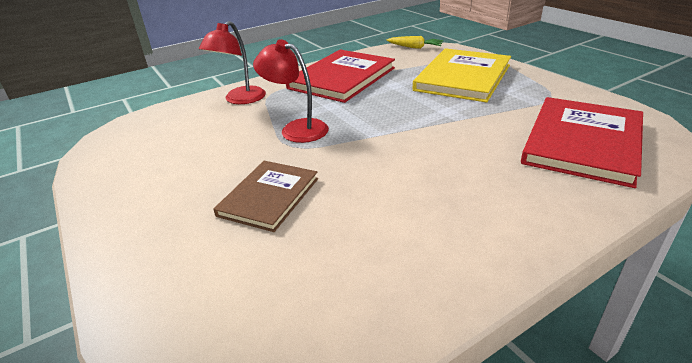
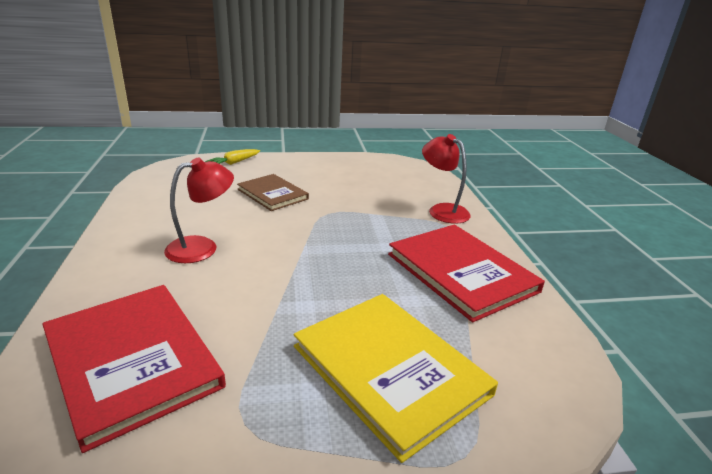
camera: 110 degrees right, 5 degrees down
(296, 129) = (355, 220): red lamp -> red lamp (202, 247)
(415, 47) = (571, 386): yellow carrot -> yellow carrot (234, 163)

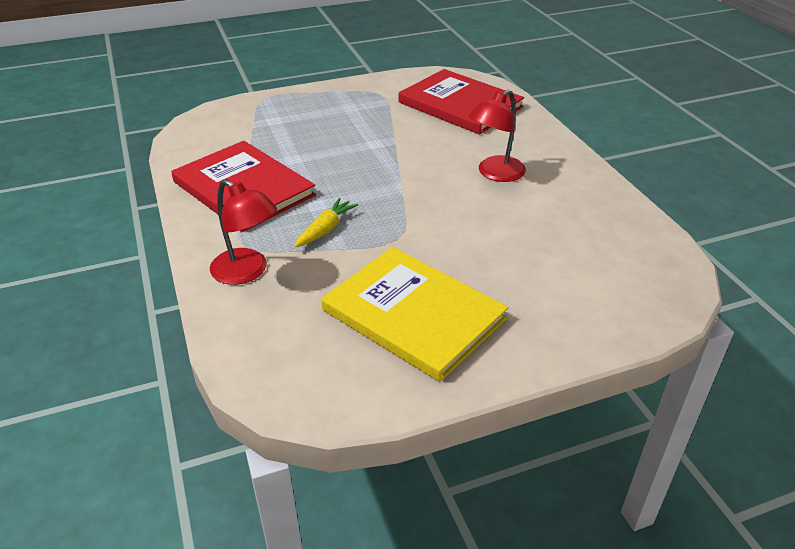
camera: 170 degrees right, 10 degrees up
(234, 163) = (604, 320): yellow carrot -> yellow carrot (326, 229)
(272, 194) = (486, 257): brown book -> none
(390, 370) = (306, 120): yellow book -> yellow book (413, 314)

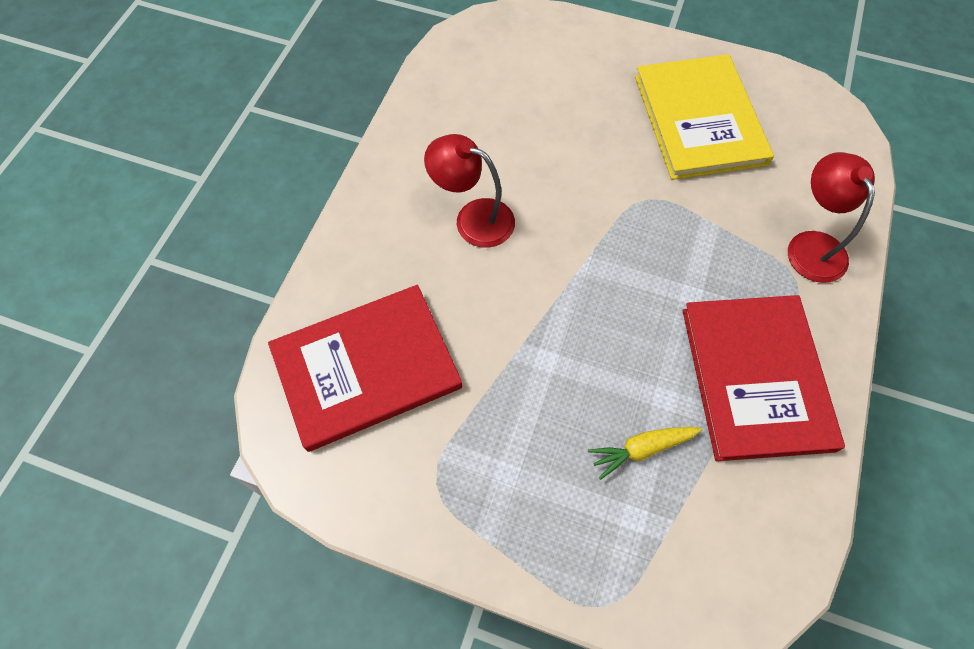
camera: 140 degrees left, 25 degrees up
(326, 229) = (705, 252): yellow carrot -> yellow carrot (641, 449)
(460, 105) = (366, 368): red book -> red book turned 75 degrees clockwise
(495, 174) = (473, 218): red lamp -> red lamp turned 150 degrees counterclockwise

